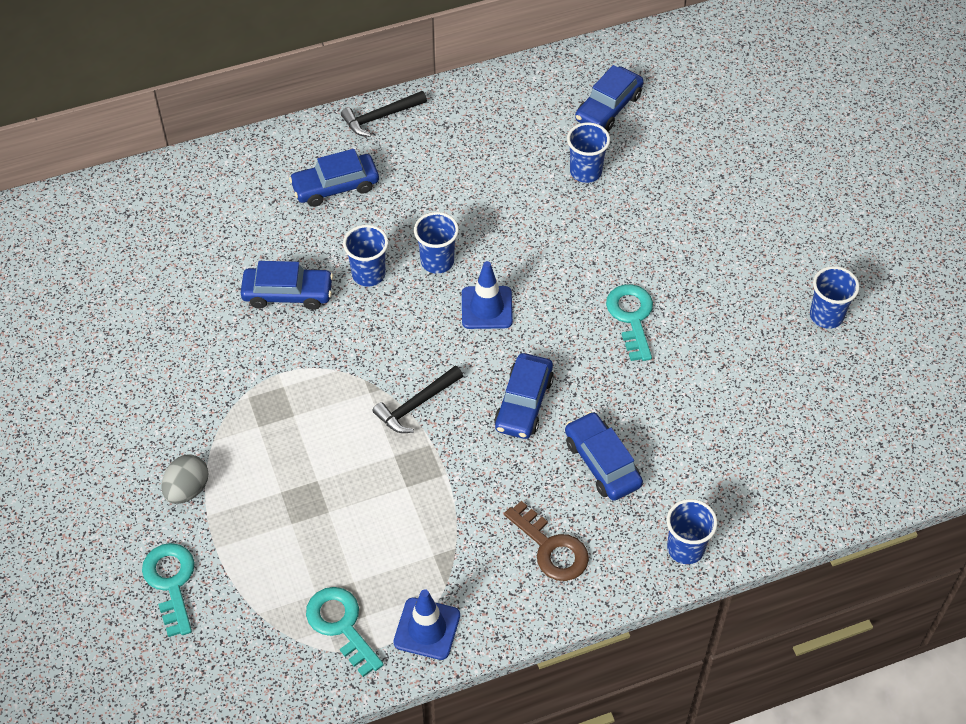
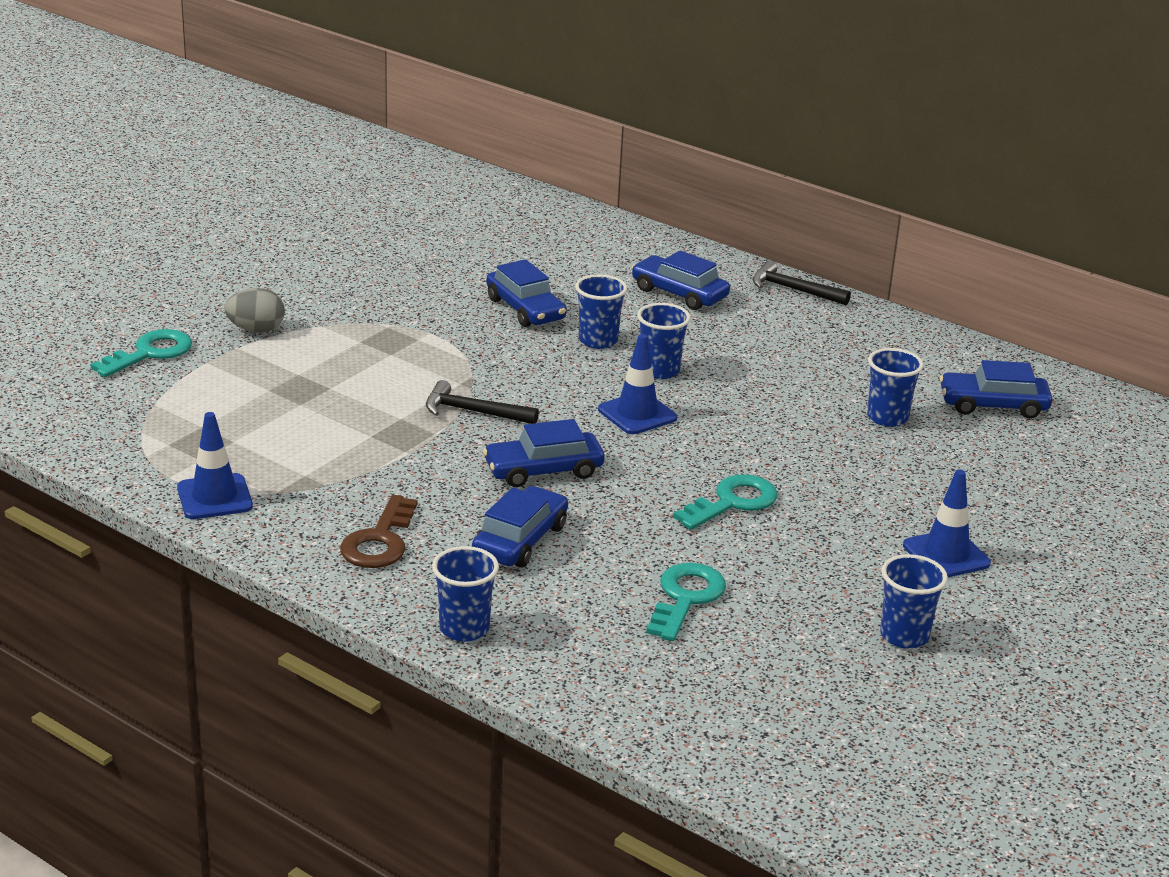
camera: 55 degrees right, 25 degrees down
(341, 625) = (178, 450): turquoise key -> turquoise key (685, 598)
(757, 242) = (946, 555): none -> blue traffic cone

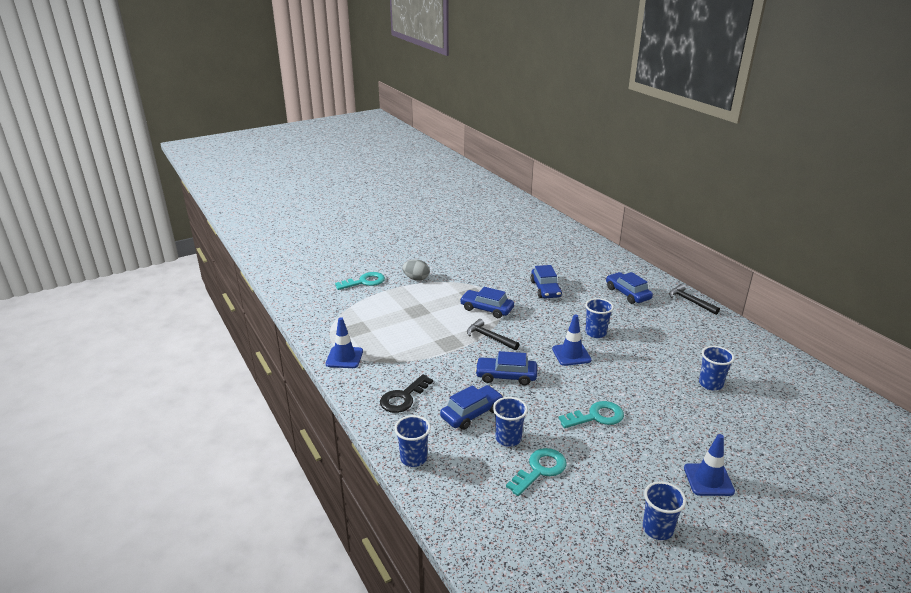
camera: 25 degrees right, 0 degrees up
(379, 541) = (403, 397): brown key -> black key
(598, 340) = (572, 311): blue cup -> blue cup (508, 439)
(993, 405) = (779, 389): blue car -> blue car (486, 309)

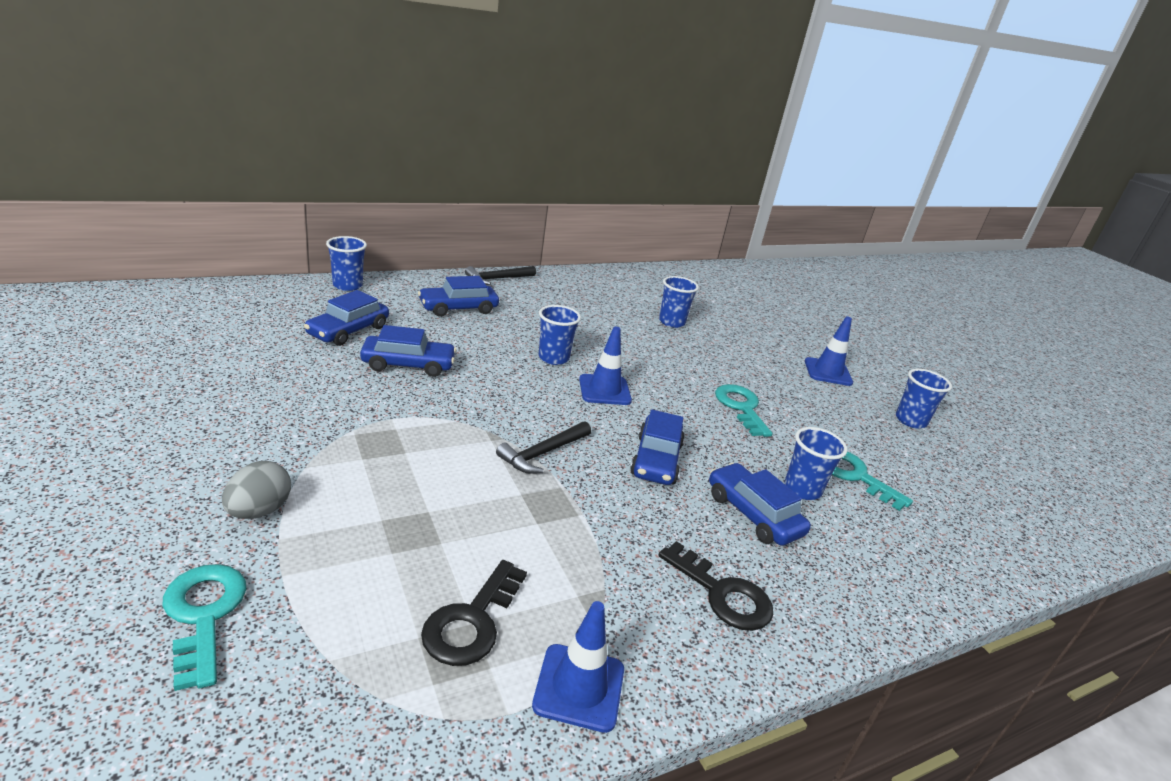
camera: 90 degrees left, 0 degrees up
(372, 330) = (472, 621): none -> black key
(413, 458) = (878, 601): blue cup -> blue cup (347, 285)
(486, 309) = (446, 437): blue car -> blue car (348, 330)

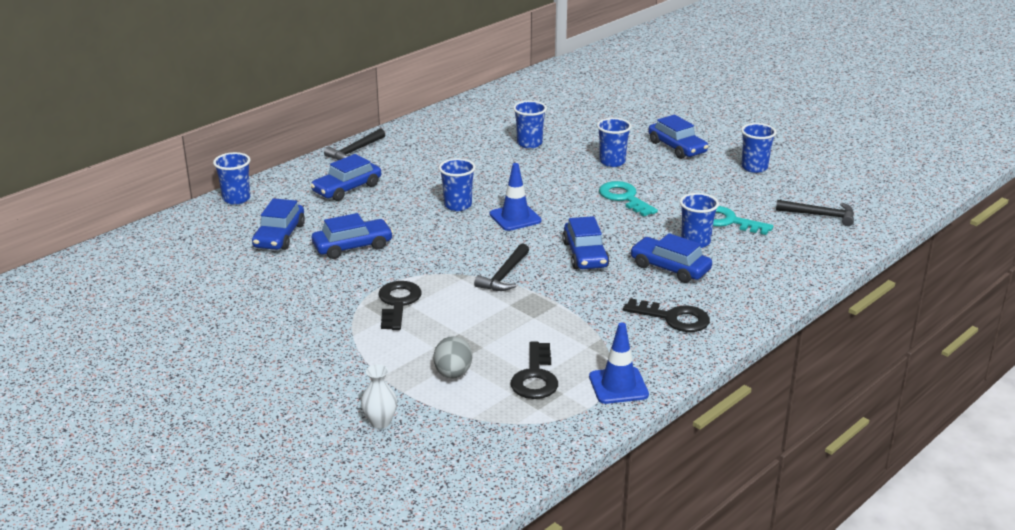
camera: 15 degrees left, 0 degrees up
(204, 615) = (380, 422): turquoise key -> white vase
(259, 511) = (352, 367): grey egg -> grey egg (453, 374)
(394, 445) = (398, 303): none -> black key
(748, 365) = (612, 162): none -> blue cup
(828, 372) = (677, 147): blue traffic cone -> blue car
(980, 507) = (820, 215): none -> black hammer

